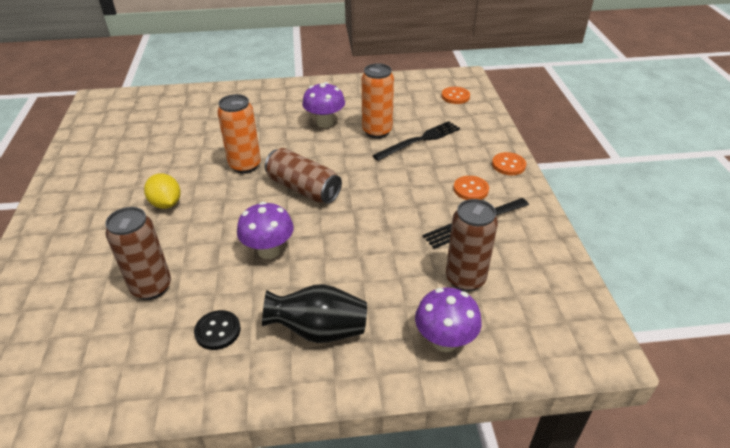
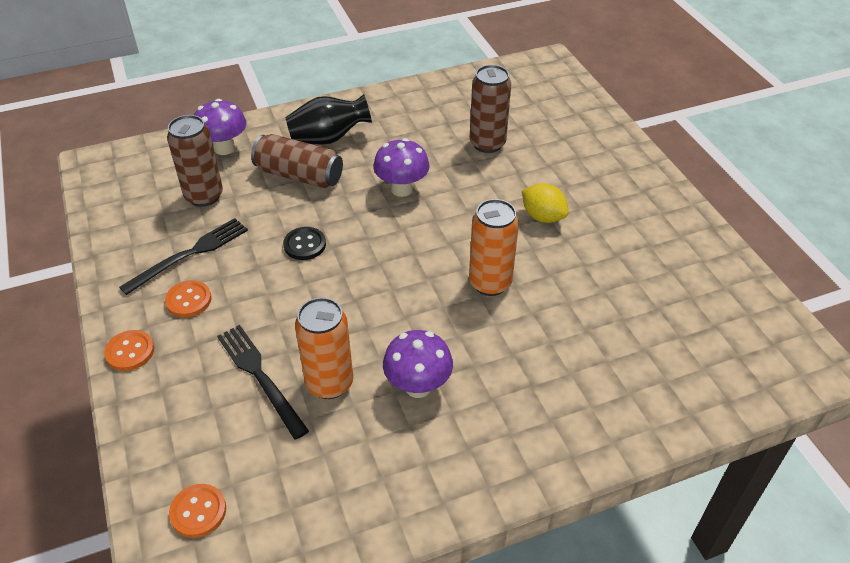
camera: 165 degrees right, 5 degrees up
(218, 331) = (409, 126): black button -> black button (305, 245)
(303, 188) = (398, 263): brown can -> brown can (299, 175)
(419, 140) = (260, 376): black fork -> black fork turned 105 degrees clockwise

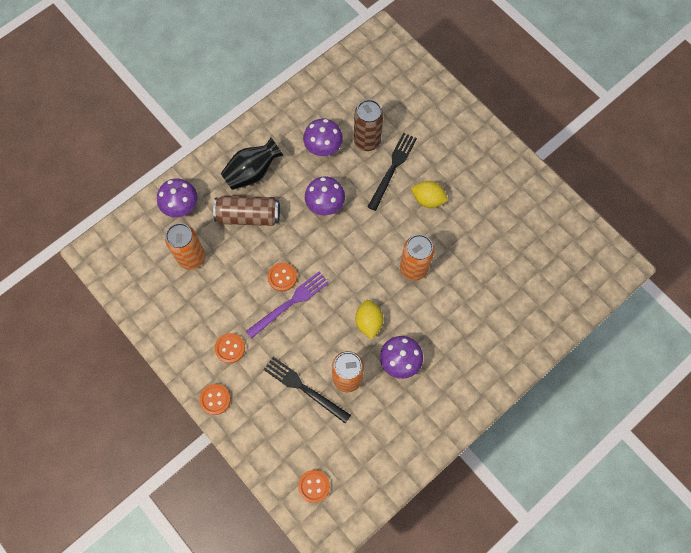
camera: 20 degrees left, 25 degrees up
(190, 254) = (210, 311): black fork -> black fork (392, 168)
(204, 196) = (192, 257): brown can -> orange can
(298, 274) = (290, 303): none -> purple fork
(305, 245) = (282, 277): black button -> orange button
(396, 325) = (368, 322): none -> yellow lemon
(428, 137) = (323, 148): none -> purple mushroom

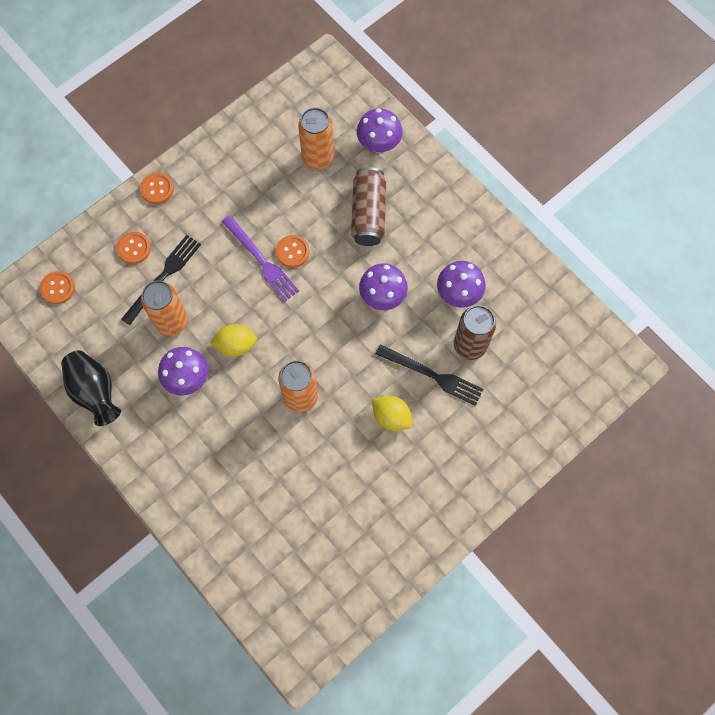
camera: 90 degrees right, 0 degrees up
(230, 348) = (212, 201): orange button -> orange button (134, 248)
(252, 172) = (423, 216): black vase -> black vase (95, 392)
(428, 199) = (391, 417): yellow lemon -> yellow lemon turned 75 degrees counterclockwise

